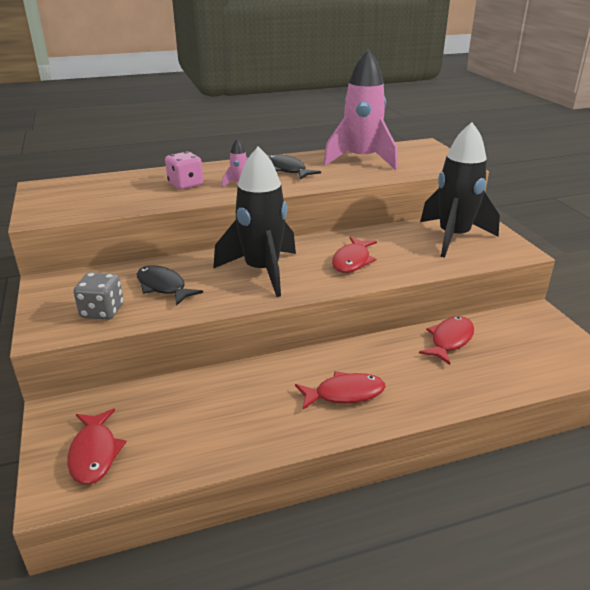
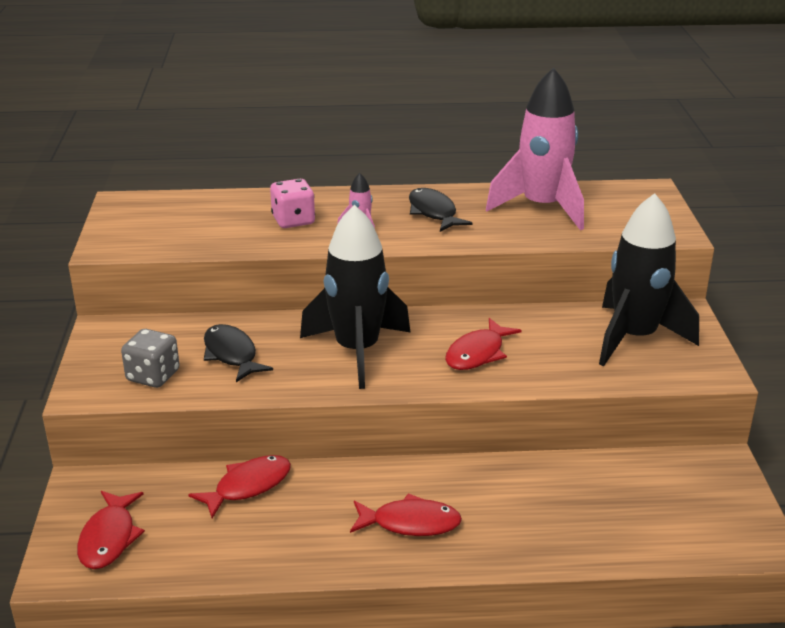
camera: 15 degrees right, 0 degrees up
(449, 340) = (578, 479): red fish -> red fish (248, 486)

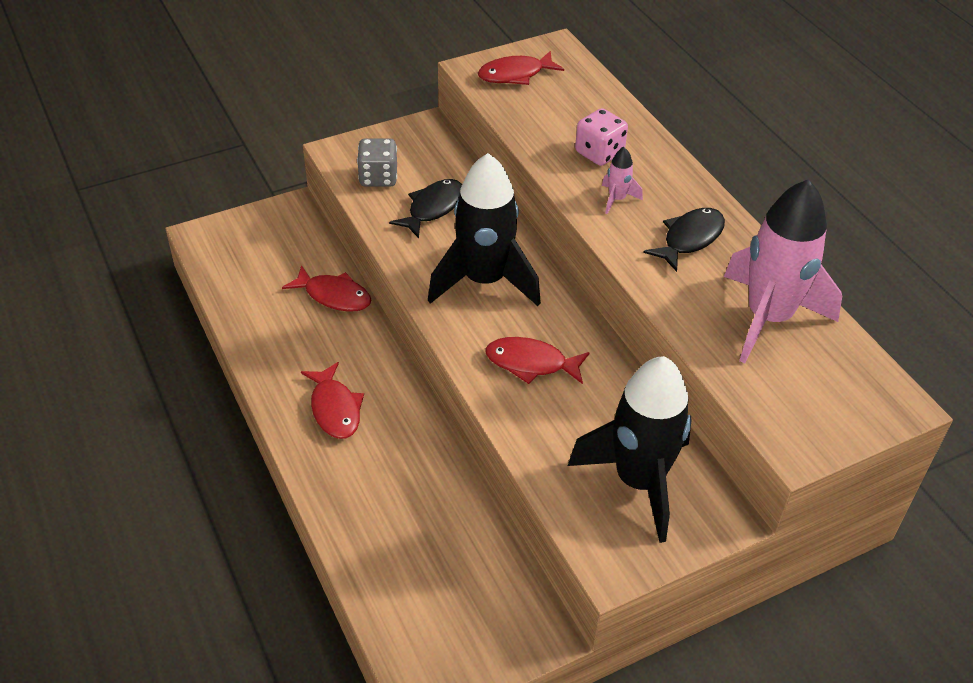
camera: 65 degrees right, 15 degrees up
(109, 538) = (243, 246): red fish -> red fish (515, 75)

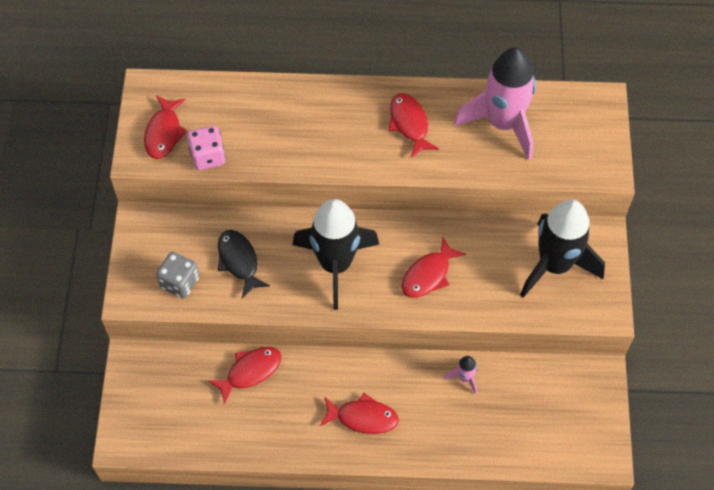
camera: 60 degrees left, 15 degrees up
(599, 153) = (291, 128): pink dice -> pink dice (208, 156)
(617, 199) = (346, 144): pink rocket -> pink rocket (464, 378)
(689, 239) = (409, 124): black fish -> red fish

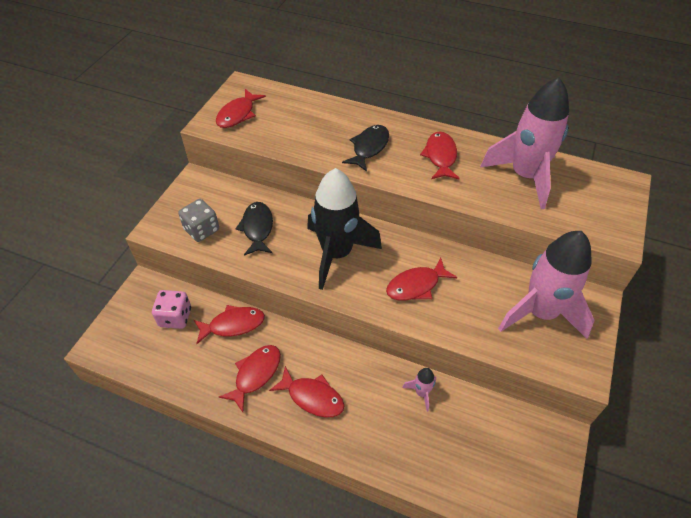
camera: 20 degrees right, 10 degrees down
(208, 156) = (262, 137): pink dice -> pink dice (175, 317)
(297, 414) = (255, 374): none -> red fish
(330, 135) = (369, 148): none -> black fish
(554, 265) = (540, 312): black rocket -> pink rocket

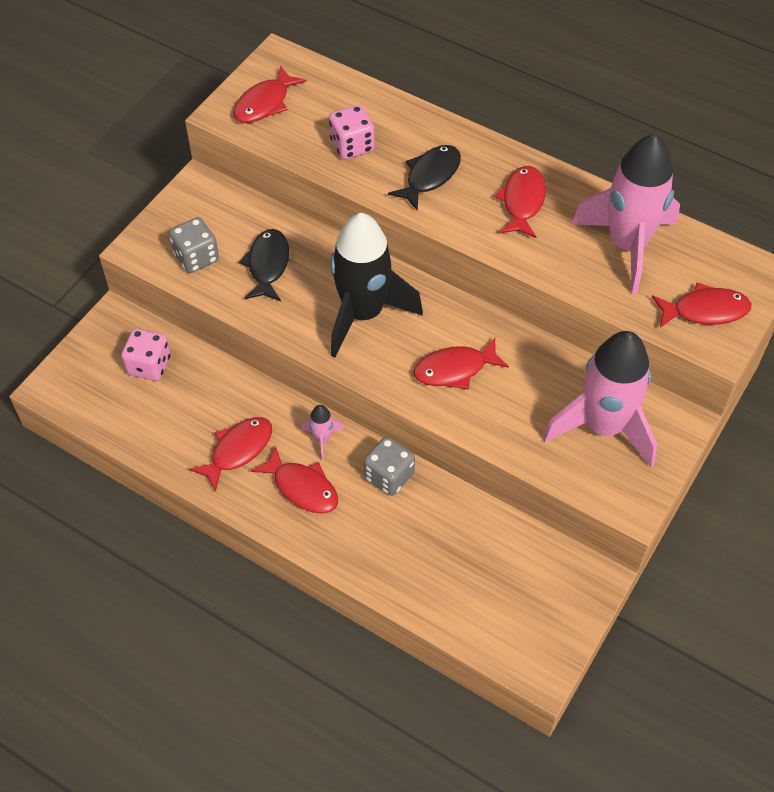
camera: 10 degrees right, 5 degrees up
(233, 325) = (220, 385): red fish -> red fish (705, 310)
(307, 134) = (352, 146): none -> pink dice
(378, 376) = (389, 476): none -> grey dice
(421, 393) = (437, 503): pink rocket -> pink rocket (322, 439)

